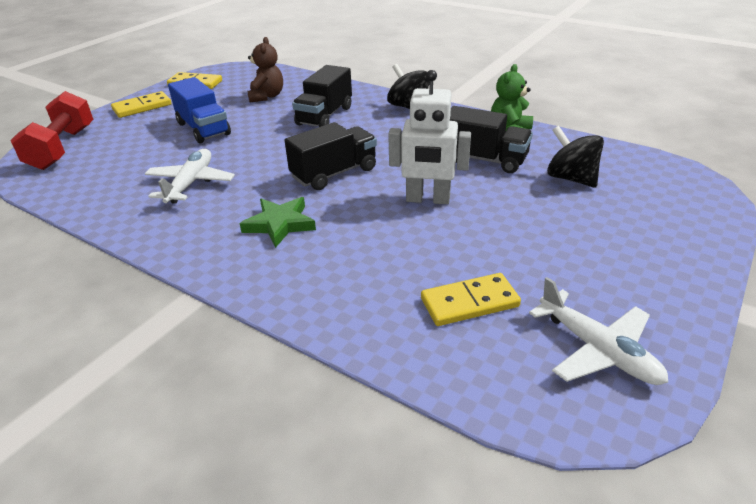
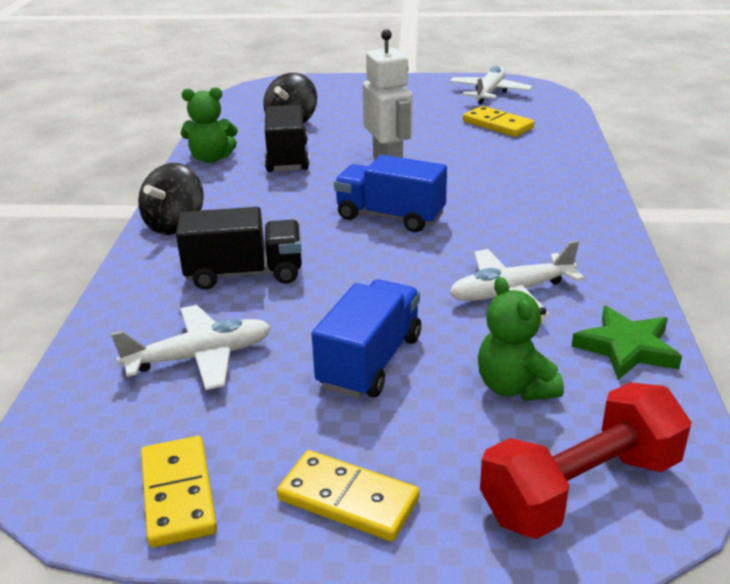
camera: 120 degrees left, 5 degrees down
(129, 156) = (515, 387): none -> green teddy bear
(266, 96) = (200, 357): brown teddy bear -> white plane
(280, 224) = (508, 211): green star -> green star (626, 348)
(334, 173) = (390, 216): black truck -> blue truck

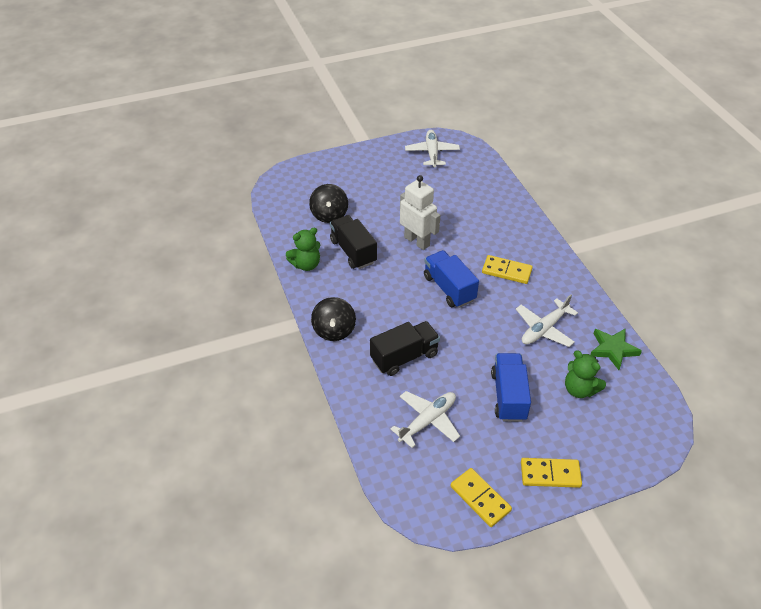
camera: 25 degrees left, 15 degrees up
(390, 216) = (449, 288): blue truck -> blue truck turned 60 degrees clockwise
(498, 124) = (456, 186): yellow domino -> yellow domino (506, 271)
(581, 489) = (634, 435): red dumbbell -> none

